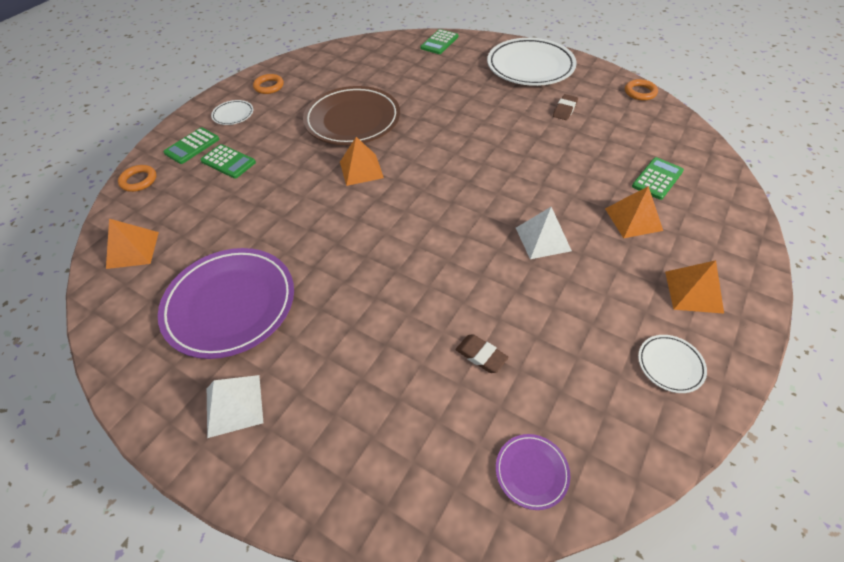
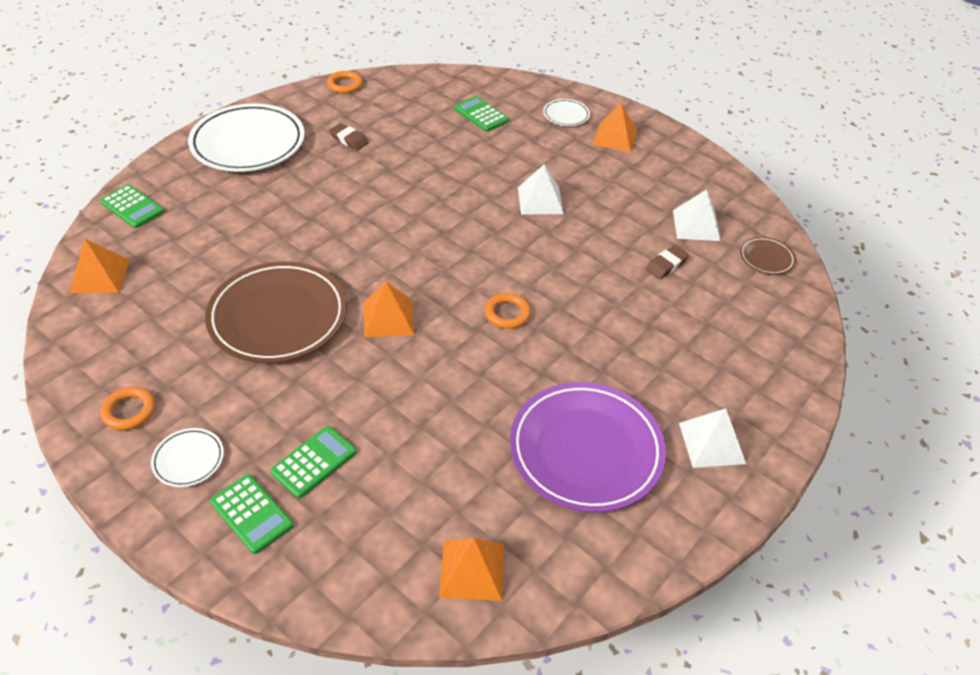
camera: 85 degrees left, 5 degrees down
(139, 180) = (314, 584): orange ring -> orange ring (507, 314)
(531, 472) = (766, 258): purple plate -> brown plate
(564, 385) = (696, 225): none -> white pyramid
(633, 219) = (528, 142): orange pyramid -> orange pyramid (100, 276)
(670, 365) = (680, 169): white plate -> white plate (566, 115)

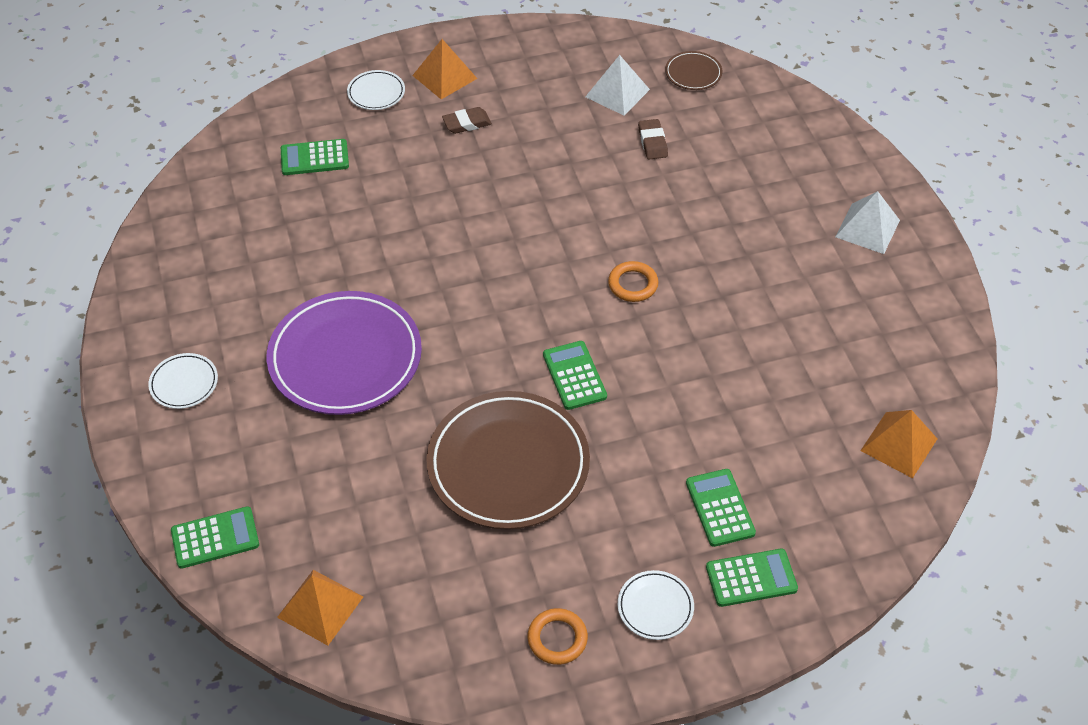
camera: 55 degrees left, 5 degrees up
(248, 143) = (184, 383): white plate -> white plate, size x0.44
(345, 85) = (147, 248): orange ring -> none
(349, 139) = (259, 288): brown eraser -> brown eraser (467, 123)
(388, 318) = (574, 376): orange pyramid -> green calculator
(540, 200) = (494, 182): white pyramid -> none
(586, 450) = (825, 311): purple plate -> purple plate (345, 358)

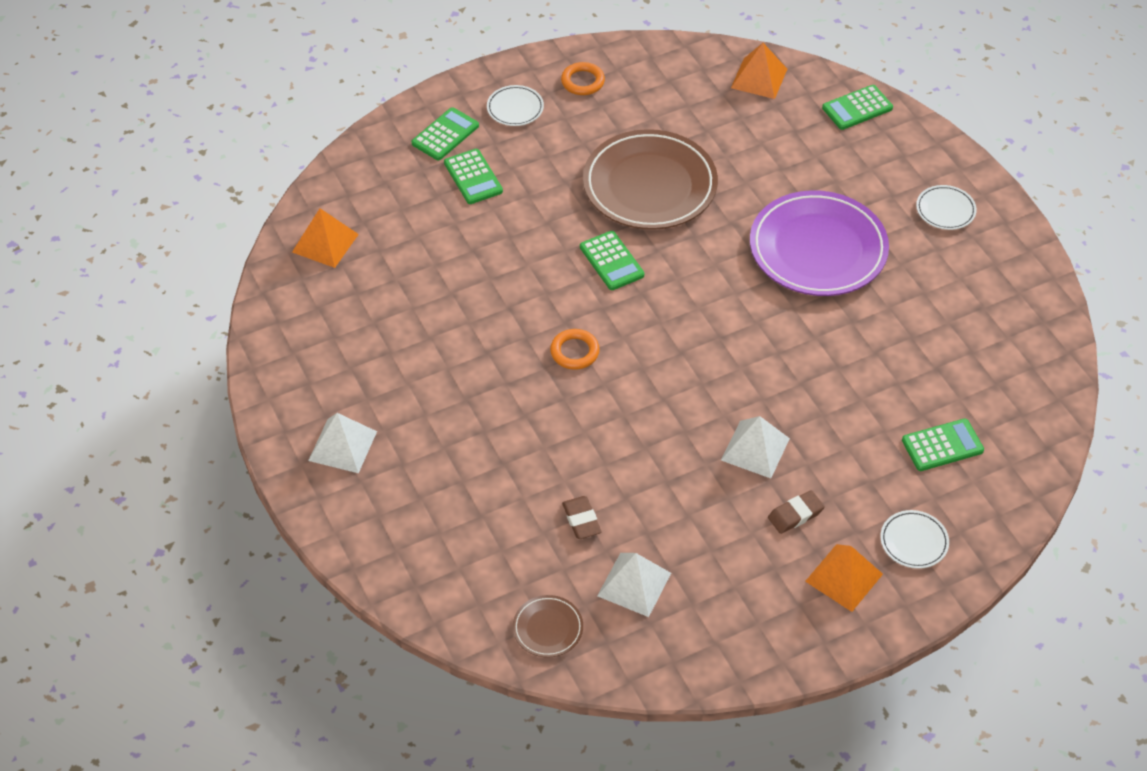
camera: 170 degrees right, 0 degrees up
(483, 177) = (755, 449): none -> white pyramid
(751, 578) = (445, 134): green calculator -> green calculator turned 150 degrees clockwise

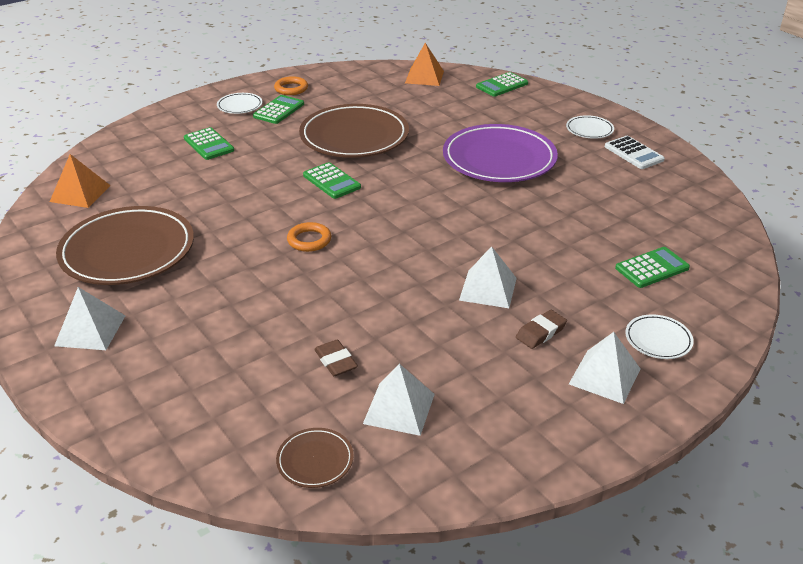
camera: 10 degrees left, 15 degrees down
(378, 341) = (128, 251): none -> brown plate
(445, 134) = (184, 124): green calculator -> green calculator (278, 110)
(843, 577) = (604, 376): orange pyramid -> white pyramid
(986, 260) = (633, 153): none -> white calculator

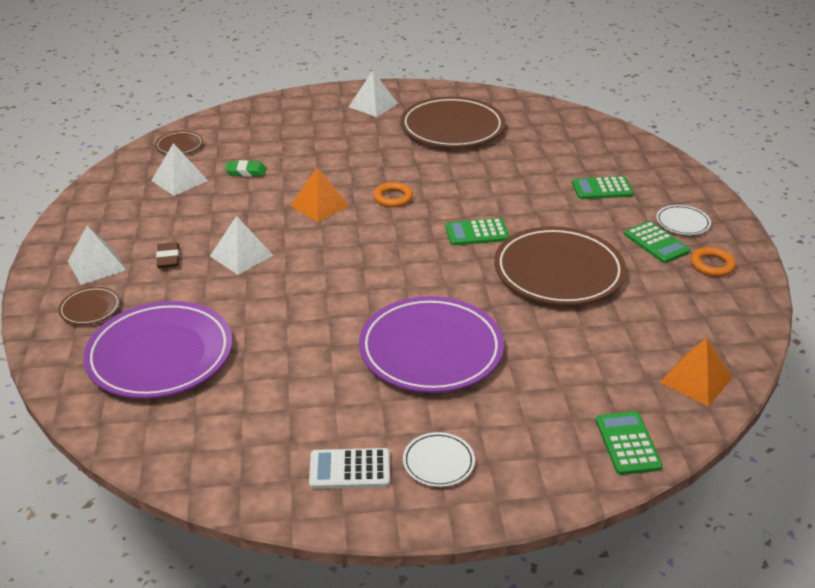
camera: 120 degrees right, 0 degrees up
(80, 193) = (556, 123): orange pyramid -> orange pyramid (319, 205)
(335, 361) = (246, 172): brown eraser -> green eraser
(652, 268) = (160, 355): green calculator -> purple plate
(658, 340) = (90, 309): white plate -> brown plate

